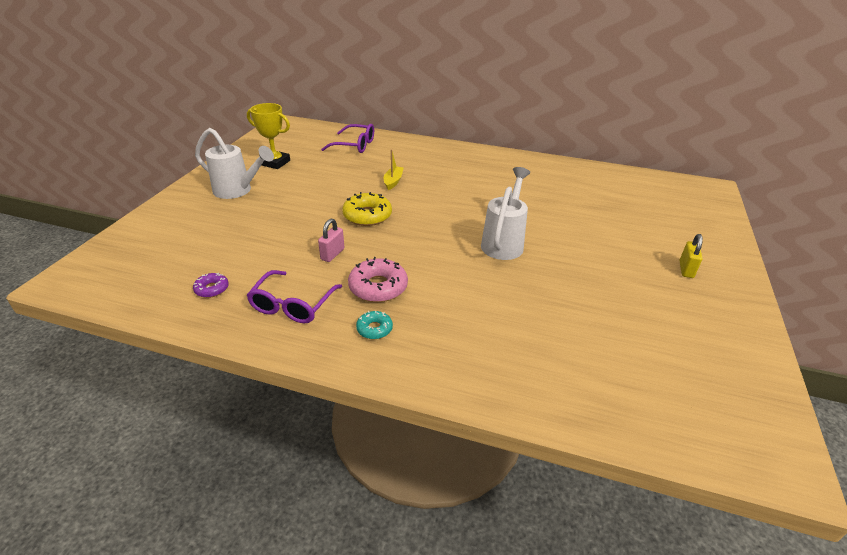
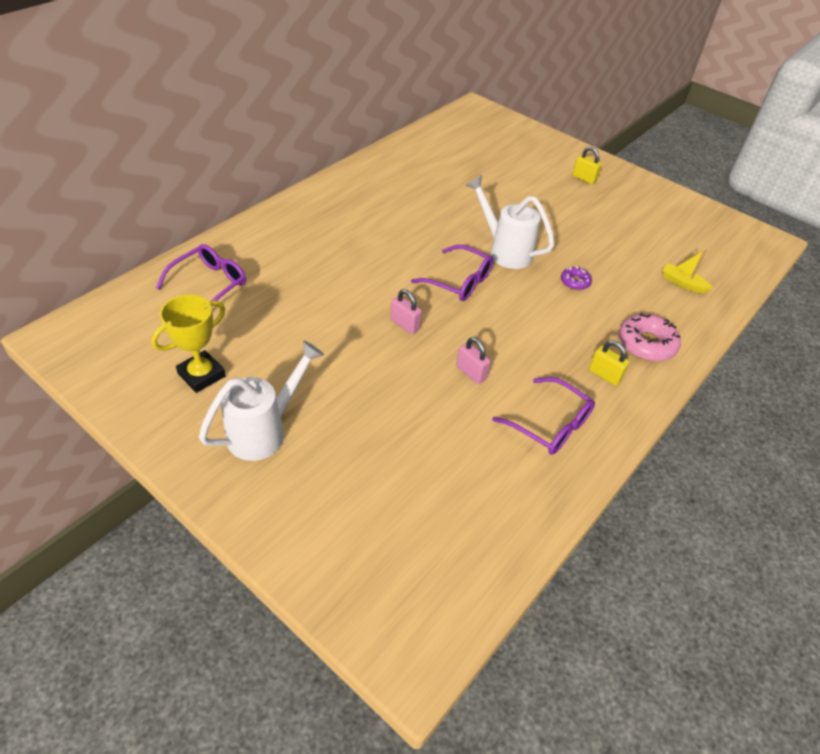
camera: 70 degrees left, 10 degrees up
(212, 289) = (496, 490): purple donut -> purple donut (575, 282)
(367, 216) = (405, 325): yellow donut -> pink padlock
(374, 329) = (604, 375): turquoise donut -> yellow padlock
(378, 287) = (543, 355): pink donut -> pink donut (646, 344)
(393, 181) = (338, 282): yellow boat -> yellow boat (683, 283)
(439, 228) = (459, 281): none -> purple glasses

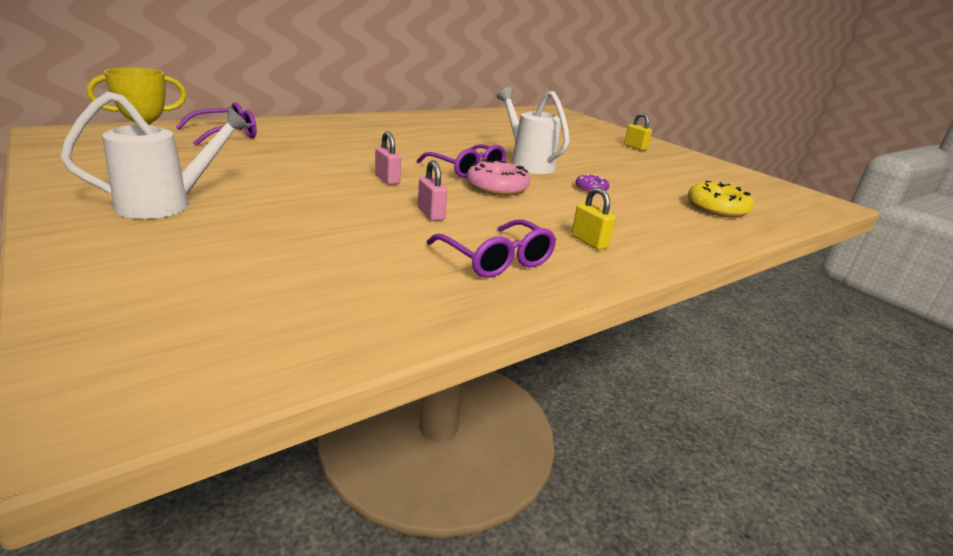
camera: 15 degrees right, 20 degrees down
(646, 344) = (653, 233): pink donut -> pink donut (497, 187)
(683, 283) = (717, 208): yellow boat -> yellow donut

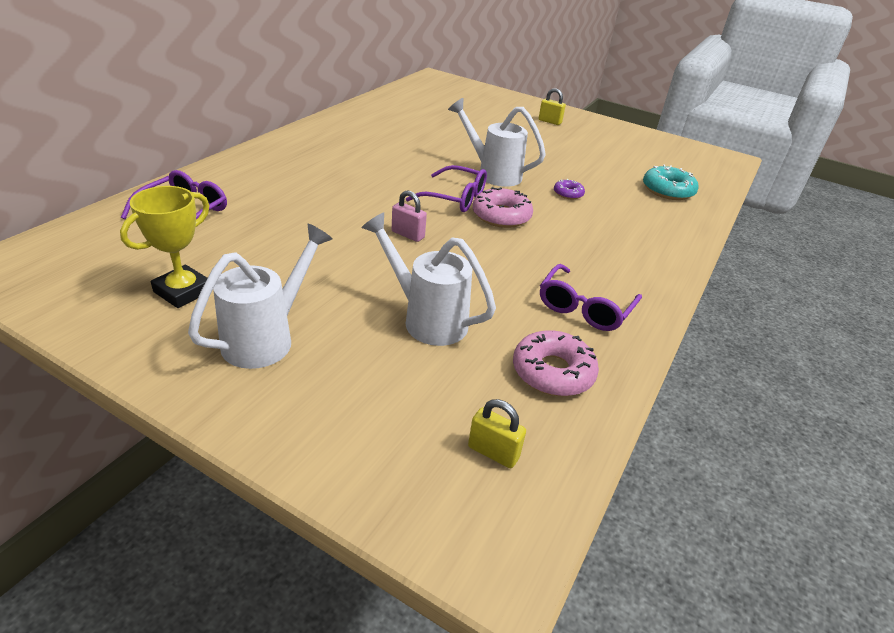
camera: 25 degrees left, 10 degrees up
(321, 227) = (426, 319): none -> white watering can
(390, 292) = (553, 372): none -> pink donut
(431, 214) = (488, 270): pink padlock -> none
(496, 260) = (584, 308): purple glasses -> purple glasses turned 90 degrees clockwise
(589, 242) = (623, 263): yellow padlock -> yellow padlock (493, 452)
(717, 208) = (667, 190): yellow donut -> turquoise donut

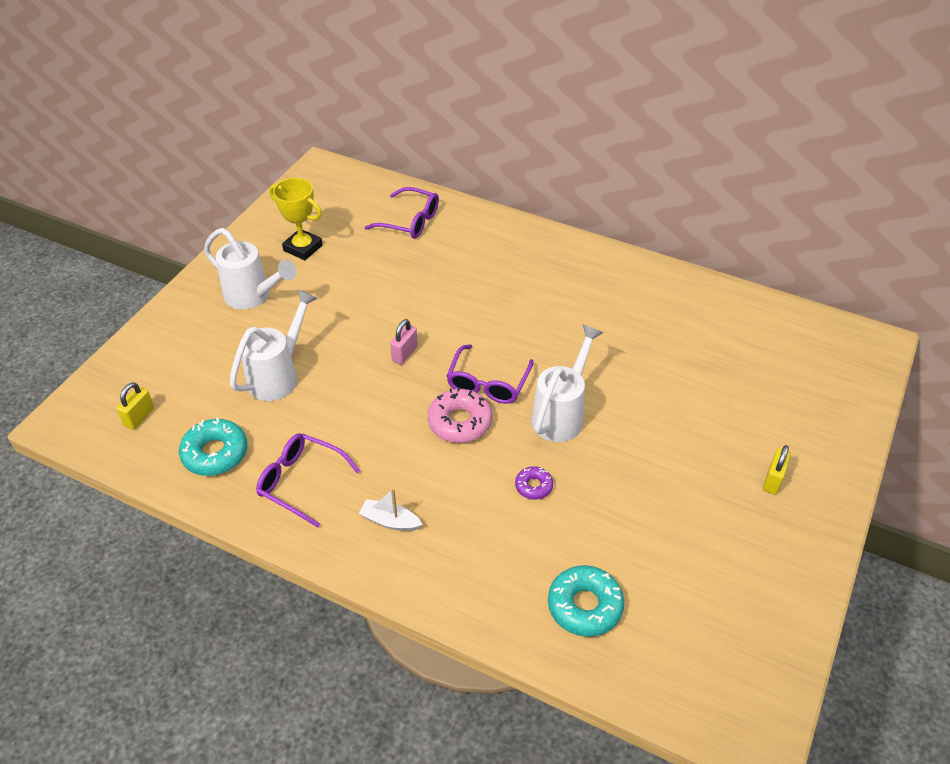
camera: 90 degrees right, 10 degrees up
(553, 372) = (215, 453): pink donut -> turquoise donut
(619, 259) = (390, 521): none -> white boat

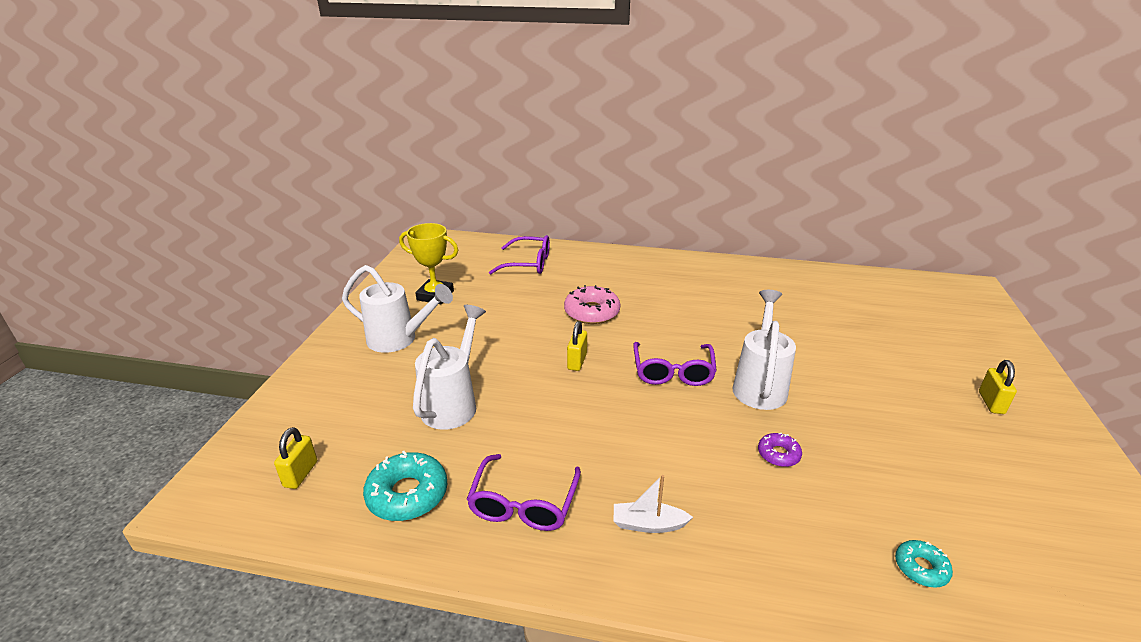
camera: 15 degrees left, 15 degrees down
(301, 482) = (523, 504): purple glasses -> purple glasses turned 90 degrees counterclockwise
(404, 354) = (577, 361): pink padlock -> yellow padlock
(459, 422) = (666, 410): pink donut -> pink donut (592, 312)
(584, 606) = (921, 568): turquoise donut -> turquoise donut, size x0.56

